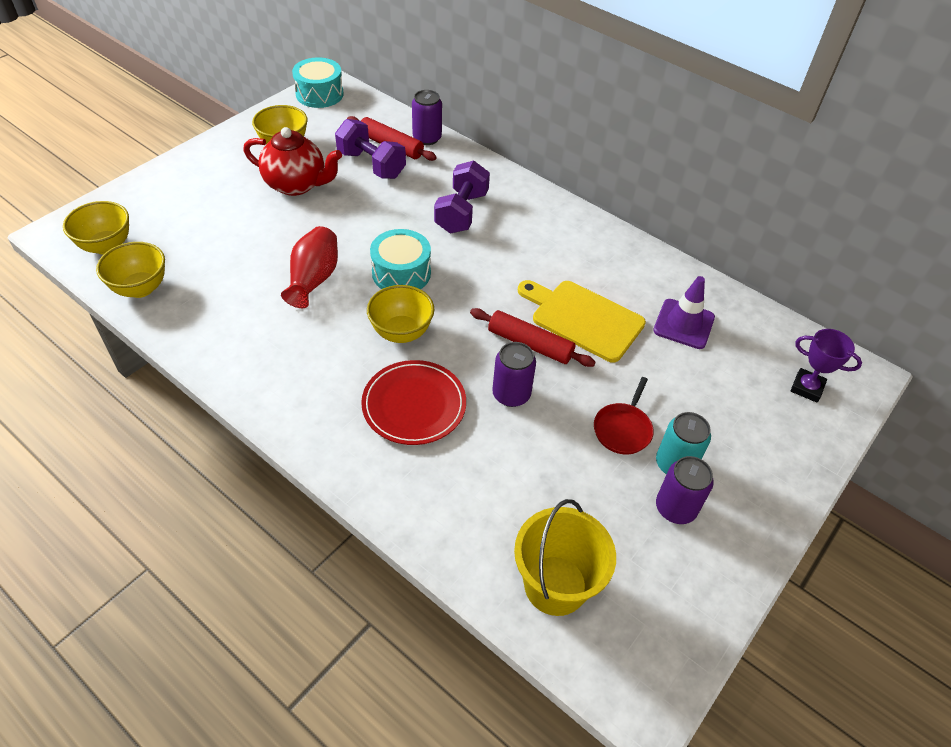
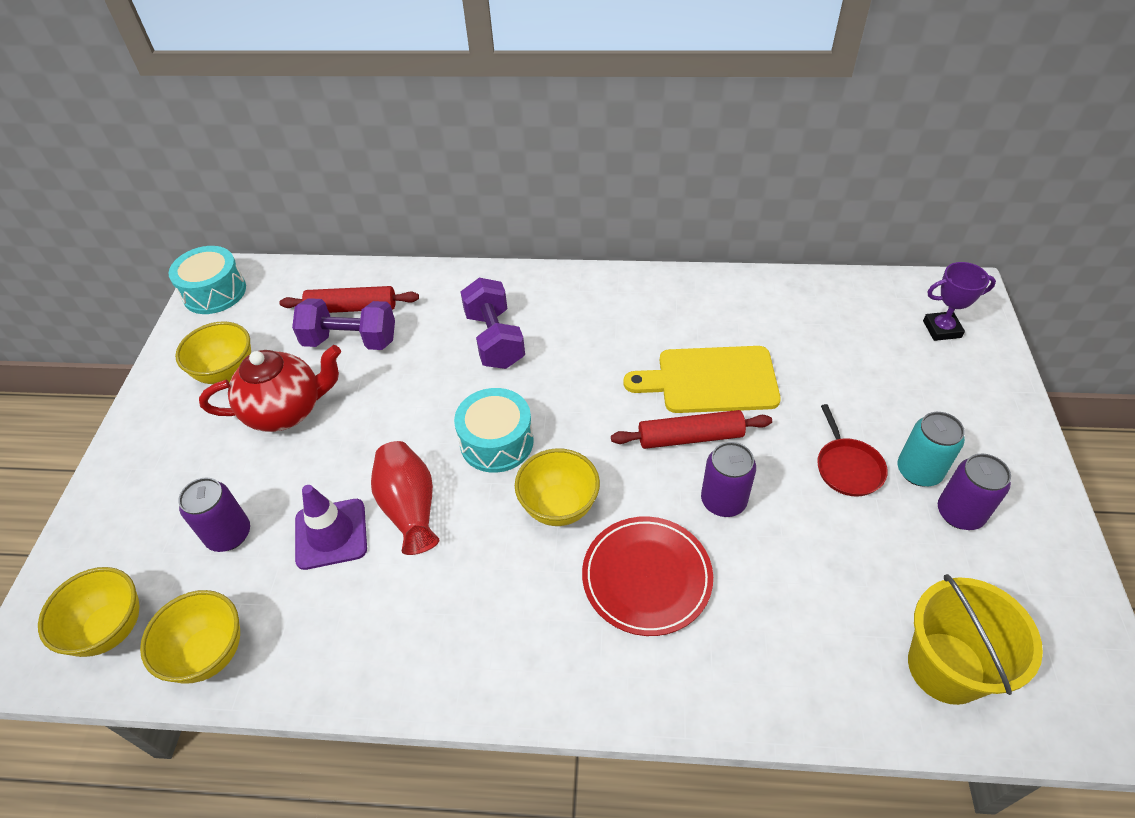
camera: 30 degrees left, 0 degrees up
(427, 138) = (383, 279): purple can -> purple can (229, 535)
(683, 324) = (796, 331): purple traffic cone -> purple traffic cone (331, 534)

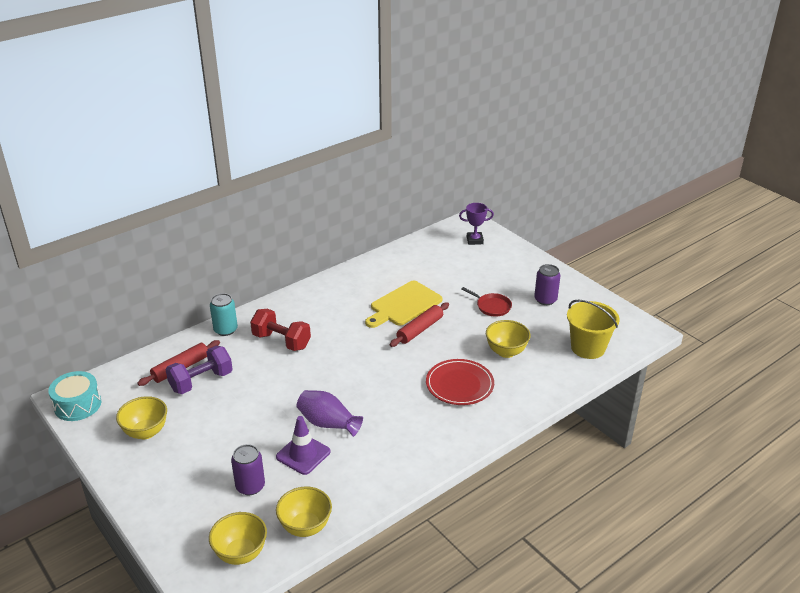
camera: 45 degrees left, 15 degrees down
(286, 411) = (208, 427): red teapot -> none
(409, 508) = (328, 423): red vase -> purple vase
(494, 340) = (281, 341): purple dumbbell -> red dumbbell
(496, 442) = (336, 378): turquoise drum -> none
(559, 507) = (395, 384): yellow bowl -> yellow bowl (506, 352)
(723, 501) = (459, 343): purple can -> none
(918, 471) = (518, 294): turquoise can -> turquoise can (225, 330)
(941, 329) = (474, 240): purple trophy -> purple trophy turned 45 degrees clockwise

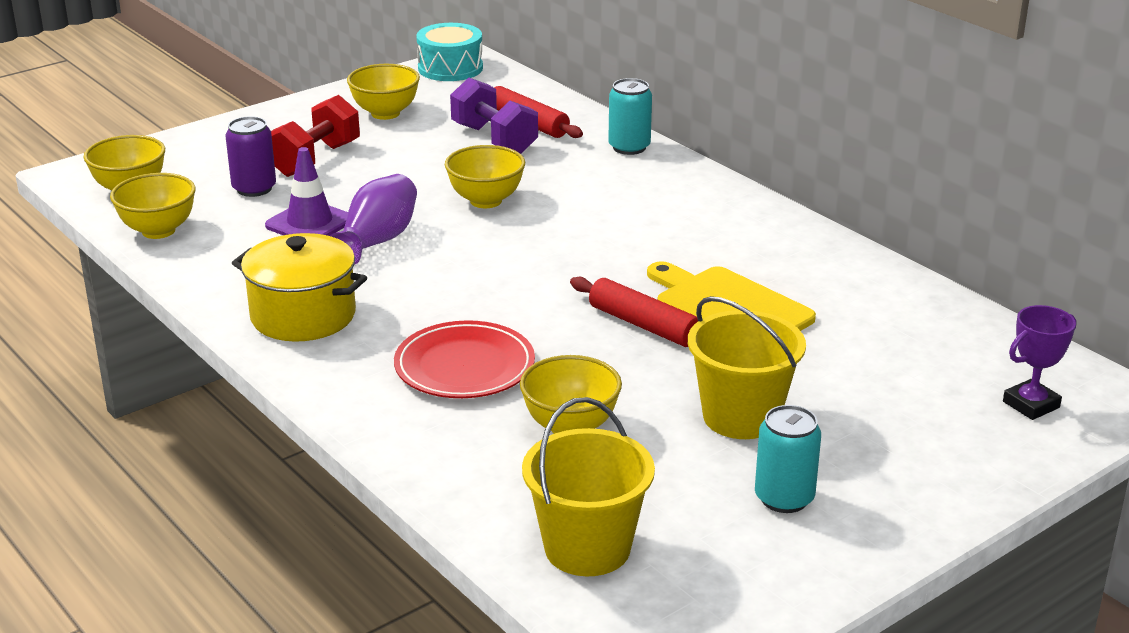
camera: 90 degrees right, 5 degrees down
(281, 341) = (599, 193): red dumbbell -> red dumbbell (315, 159)
(284, 383) = (486, 201): none -> yellow bowl
(413, 446) = (303, 316): none -> yellow pot
(474, 240) = (1031, 404): purple trophy -> purple trophy turned 60 degrees clockwise
(492, 306) = (741, 417): red pan -> yellow bucket
(545, 300) = (784, 498): purple can -> turquoise can

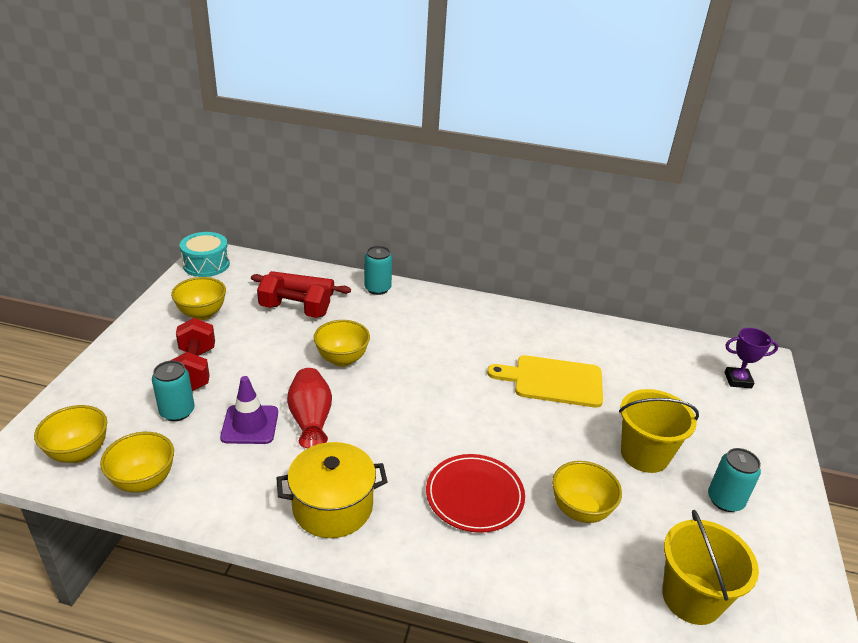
camera: 40 degrees left, 5 degrees up
(254, 188) = (177, 411): purple can -> turquoise can
(377, 240) = (310, 419): purple vase -> red vase
(494, 139) = (294, 310): purple dumbbell -> red dumbbell
(644, 325) = (529, 414): red rolling pin -> none
(1031, 404) = (738, 380): purple trophy -> purple trophy turned 75 degrees clockwise

